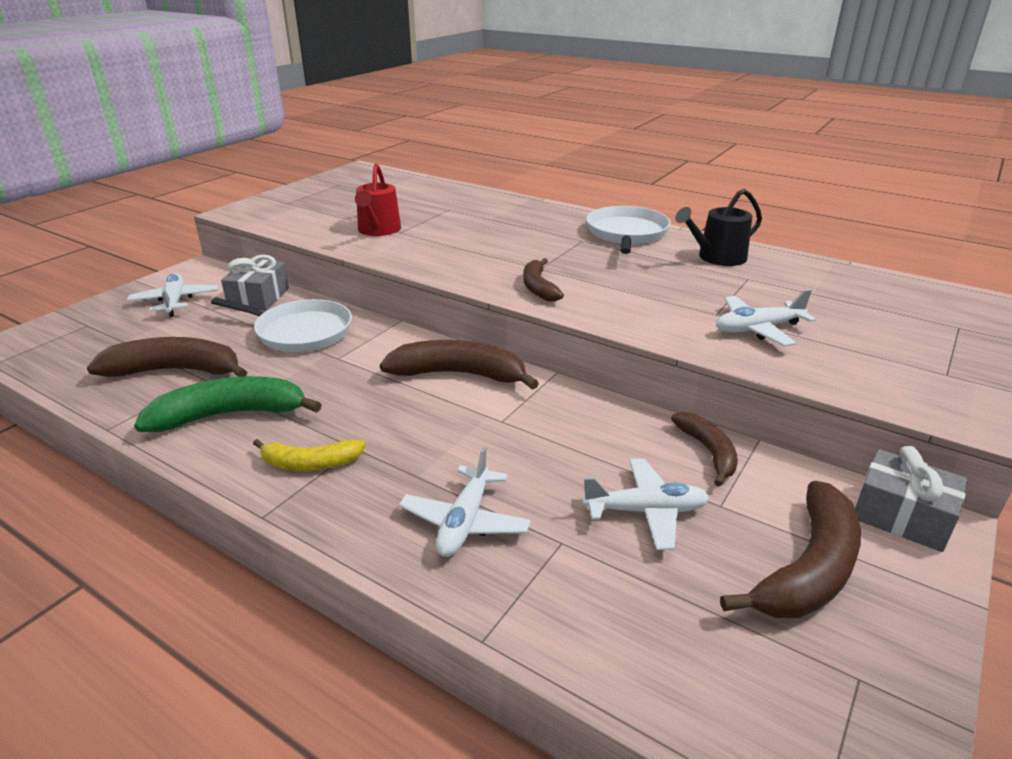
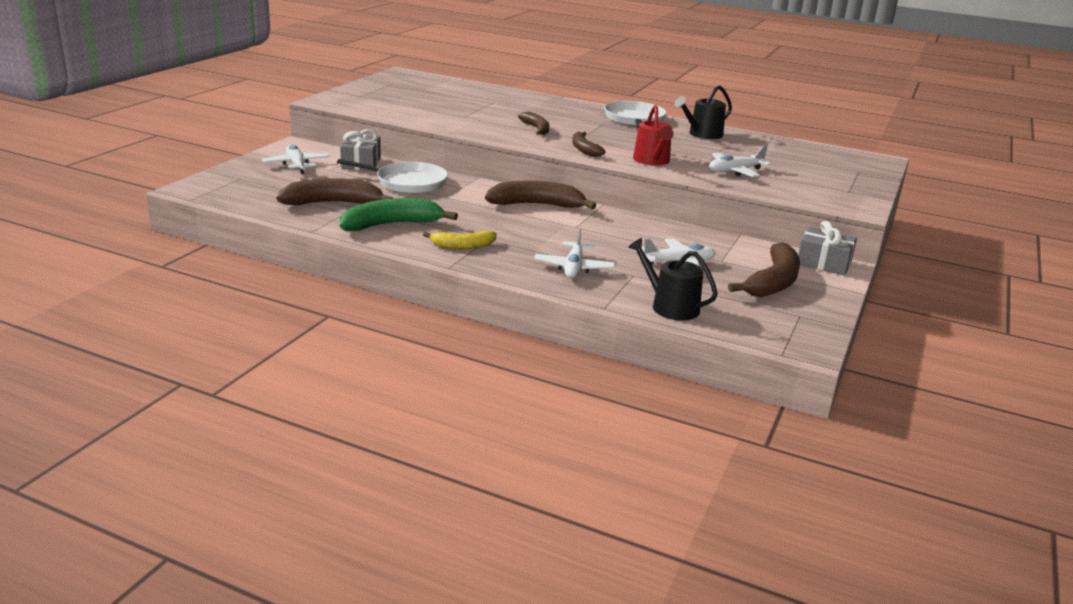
camera: 10 degrees left, 5 degrees down
(378, 230) = (447, 115): red watering can -> red watering can (652, 161)
(606, 639) = (670, 306): none -> black watering can
(708, 452) = (710, 239): brown banana -> brown banana (536, 129)

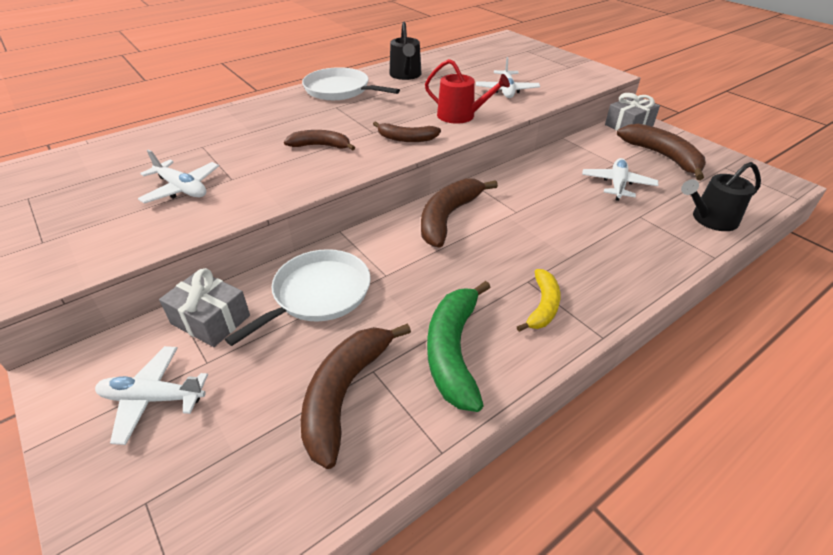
camera: 60 degrees left, 15 degrees up
(574, 268) = (619, 245): white plane -> white plane (182, 188)

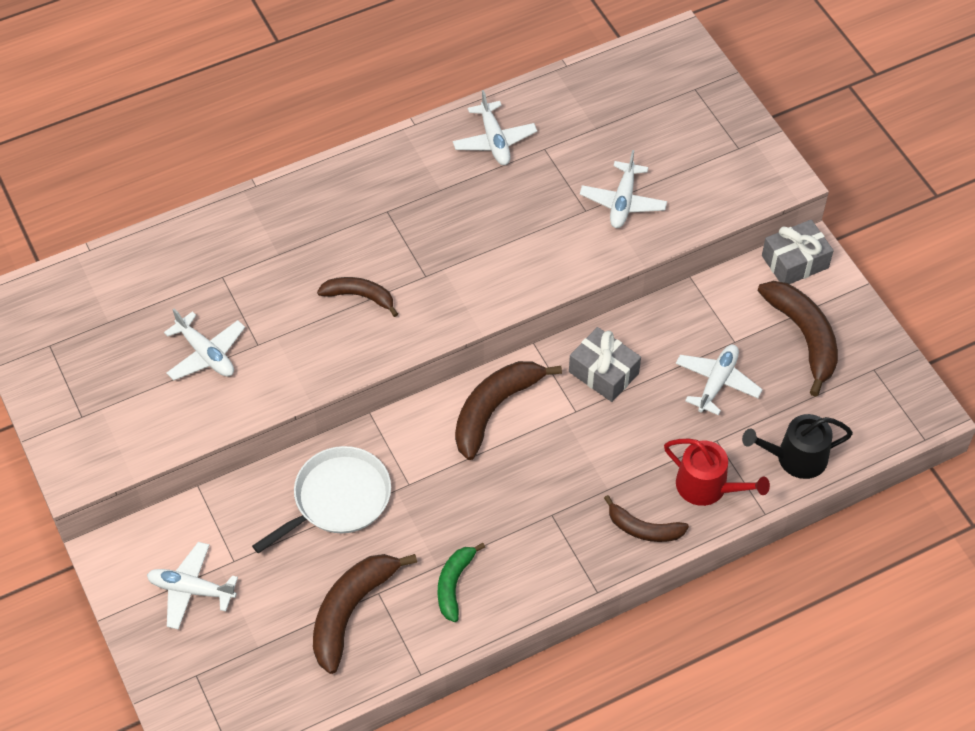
camera: 10 degrees right, 15 degrees up
(210, 319) = (235, 514): grey gift -> grey gift (603, 373)
(340, 90) = (397, 169): white pan -> none
(406, 75) = (494, 140): black watering can -> white plane
(406, 139) = (463, 296): brown banana -> brown banana (643, 528)
(453, 351) = (454, 584): green banana -> green banana, size x0.61
(461, 116) = (542, 255): red watering can -> red watering can (707, 486)
(542, 306) = (554, 548): yellow banana -> none

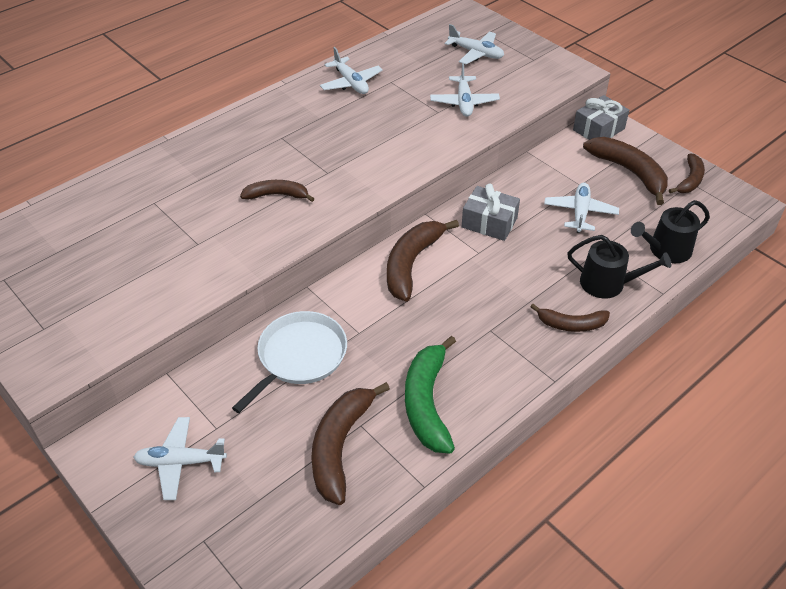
camera: 15 degrees left, 10 degrees down
(206, 354) = (152, 259): white plane -> white plane (476, 53)
(454, 584) = (427, 402): green banana -> green banana, size x1.65
(707, 486) = (608, 283): red watering can -> black watering can
(873, 365) = (690, 180): none -> brown banana

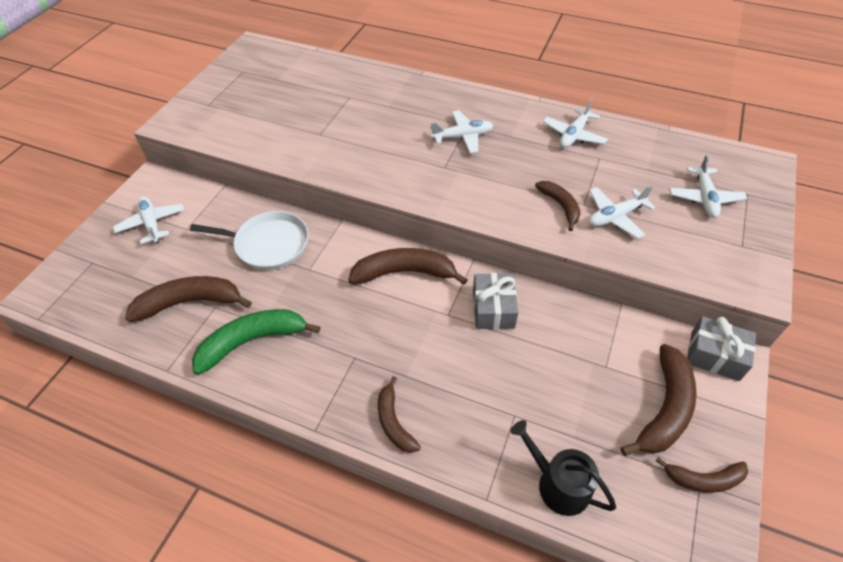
camera: 65 degrees right, 5 degrees up
(277, 195) = (397, 151): brown banana -> brown banana (560, 206)
(580, 213) = (561, 380): white plane -> white plane (462, 137)
(608, 283) = (469, 438): black watering can -> none

